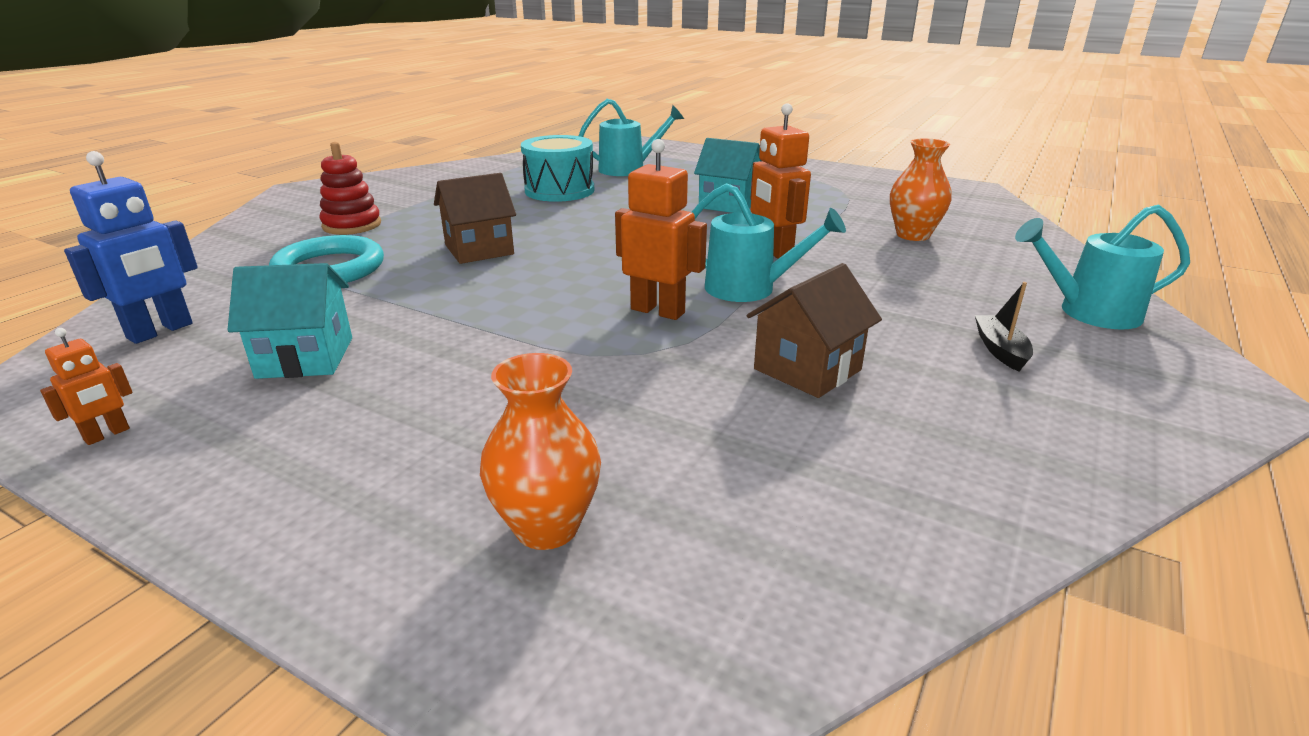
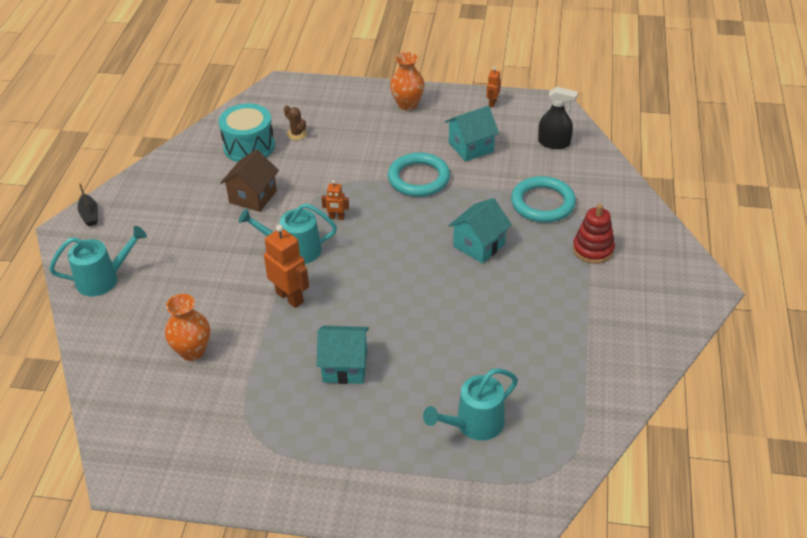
camera: 160 degrees right, 15 degrees up
(160, 331) = (554, 143): blue robot -> black spray bottle
(465, 332) = (418, 178): none -> turquoise ring
(479, 250) = (479, 245): brown house -> turquoise house
(547, 527) = (321, 114): orange vase -> orange vase (407, 104)
(559, 190) = (500, 351): turquoise drum -> turquoise drum (249, 146)
(652, 483) = (296, 134): none -> brown cactus
(658, 311) = (336, 217): orange robot -> orange robot, size x0.53
(1000, 350) = (162, 233): black boat -> black boat (89, 215)

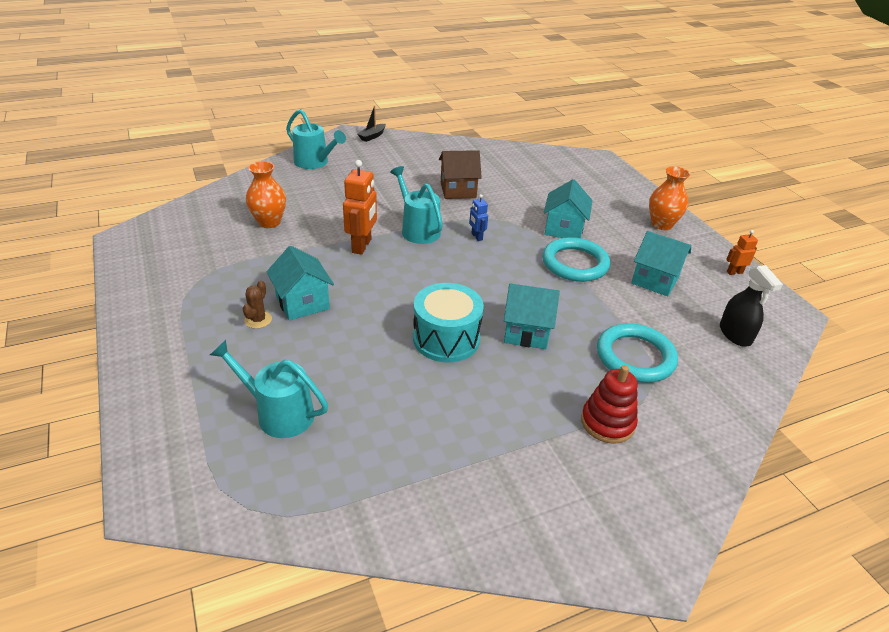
camera: 55 degrees right, 5 degrees down
(249, 146) = (511, 169): turquoise drum -> turquoise drum (446, 339)
(296, 134) = (552, 184): brown cactus -> brown cactus (258, 320)
(336, 217) = (476, 237): orange robot -> blue robot
(368, 161) = (563, 229): none -> turquoise house

